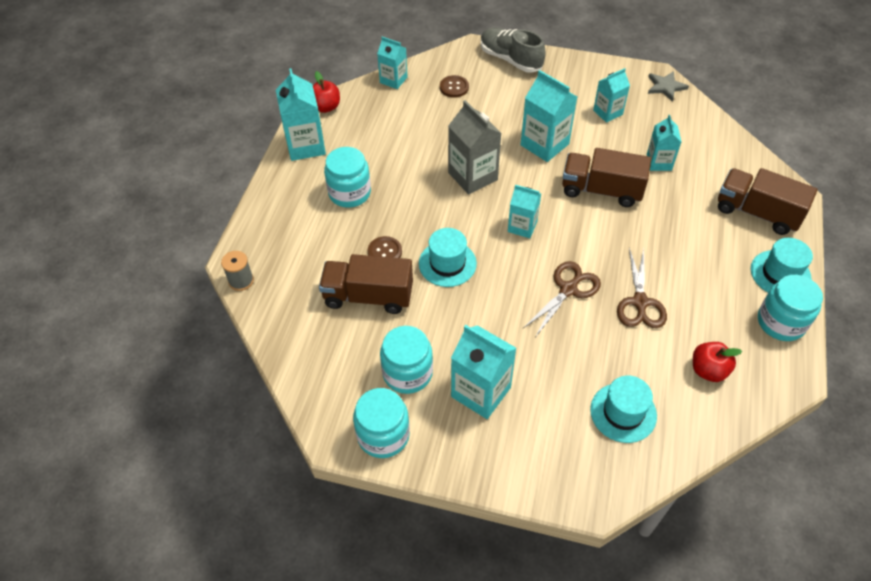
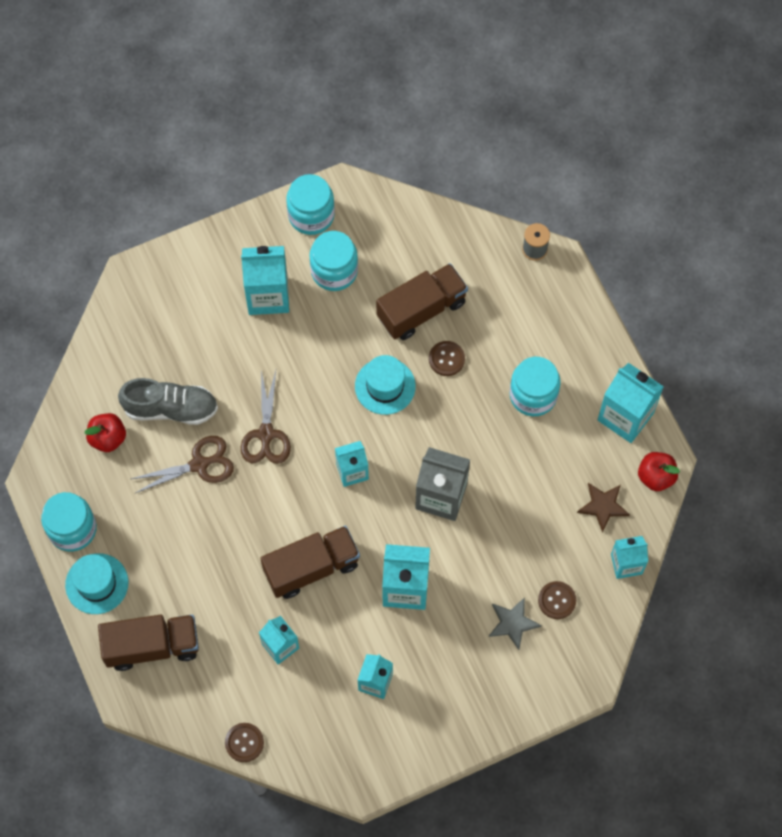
camera: 140 degrees right, 15 degrees up
(374, 112) = (603, 506): none -> brown star
(510, 59) = (534, 689): grey shoe -> grey shoe (171, 408)
(623, 412) = (152, 355): turquoise hat -> none
(640, 302) = (199, 464): brown scissors -> brown scissors turned 105 degrees clockwise
(665, 87) = (341, 770): grey star -> grey star (513, 623)
(722, 130) = (244, 742): none -> brown button

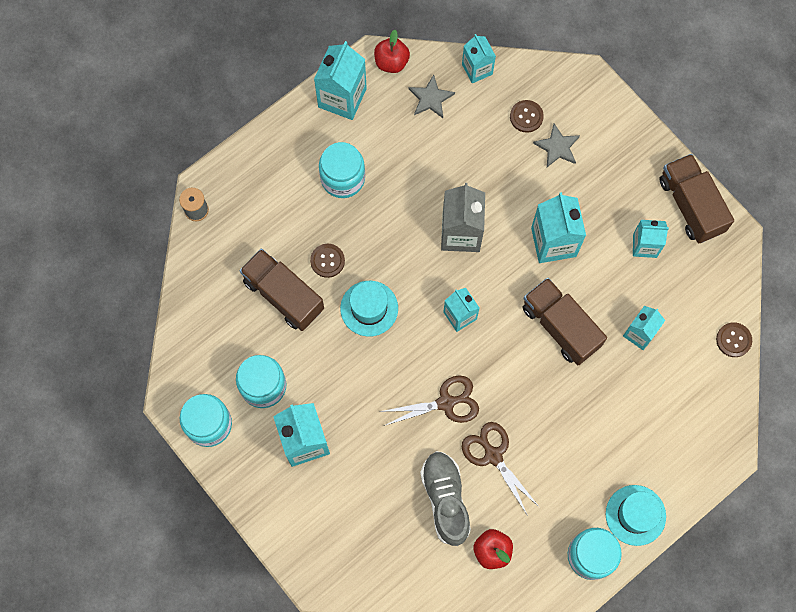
camera: 105 degrees left, 5 degrees up
(152, 646) = (676, 446): brown truck -> brown truck (691, 205)
(603, 506) = (430, 98): brown star -> grey star

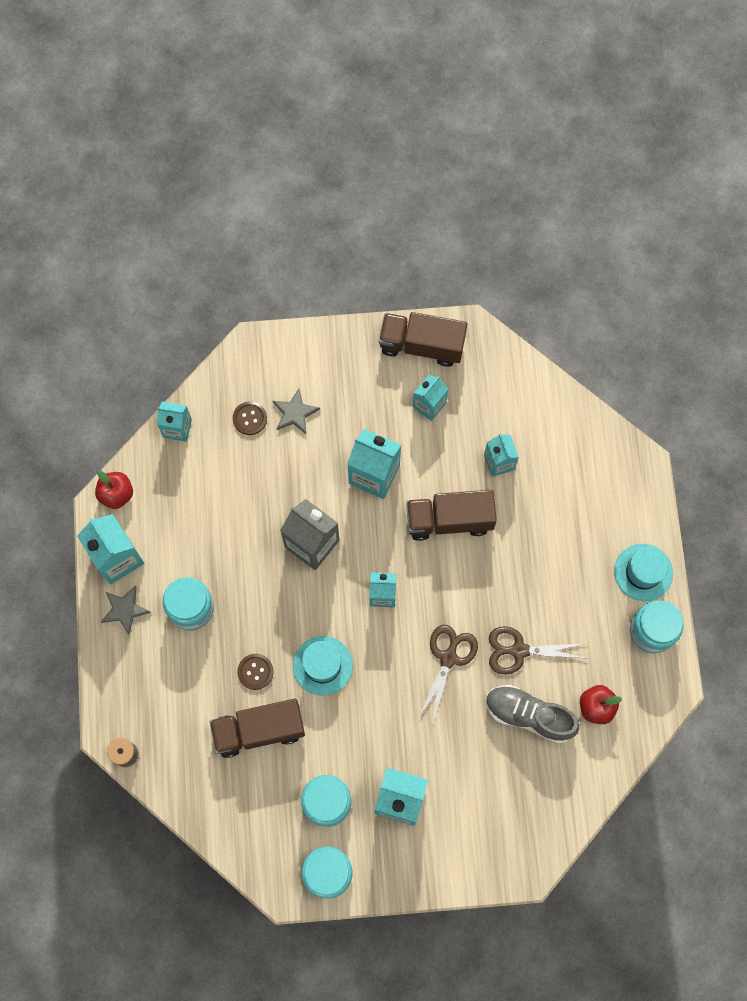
camera: 55 degrees left, 0 degrees up
(430, 98) = (174, 484): grey star -> grey star (124, 609)
(733, 340) = (555, 394): brown button -> none

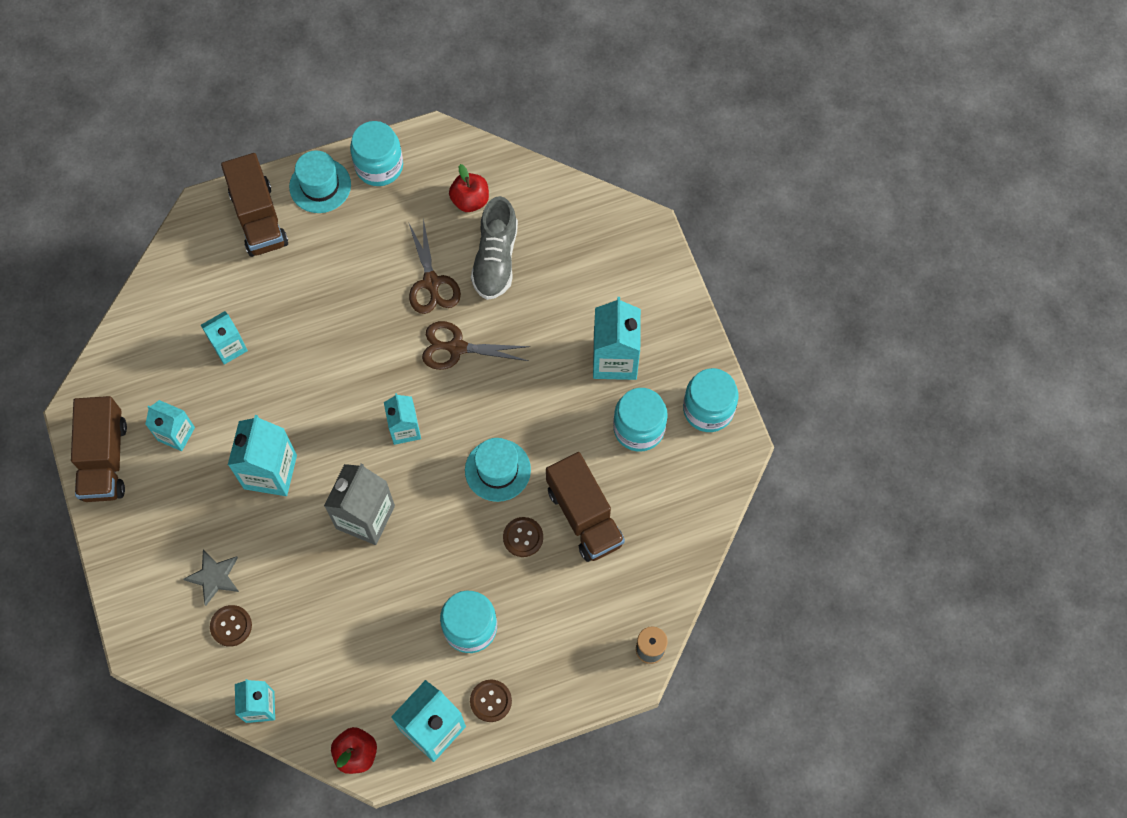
camera: 105 degrees left, 5 degrees down
(124, 609) = (490, 701): grey star -> brown button
(449, 520) = (306, 382): brown truck -> brown truck (259, 218)

